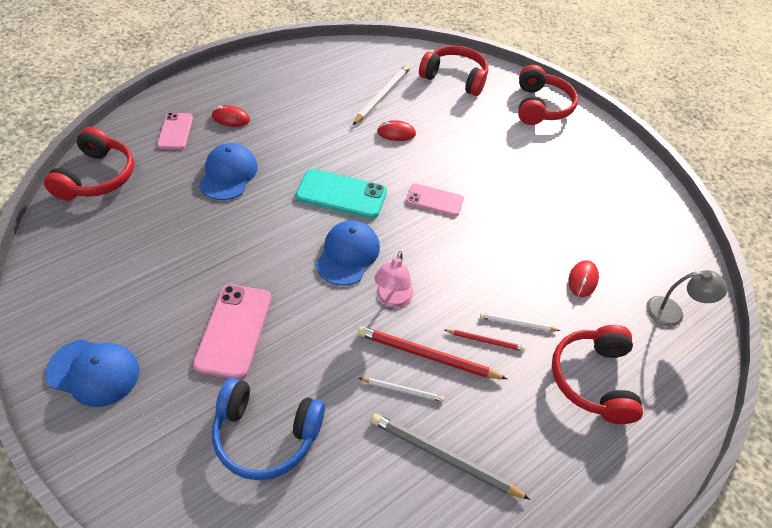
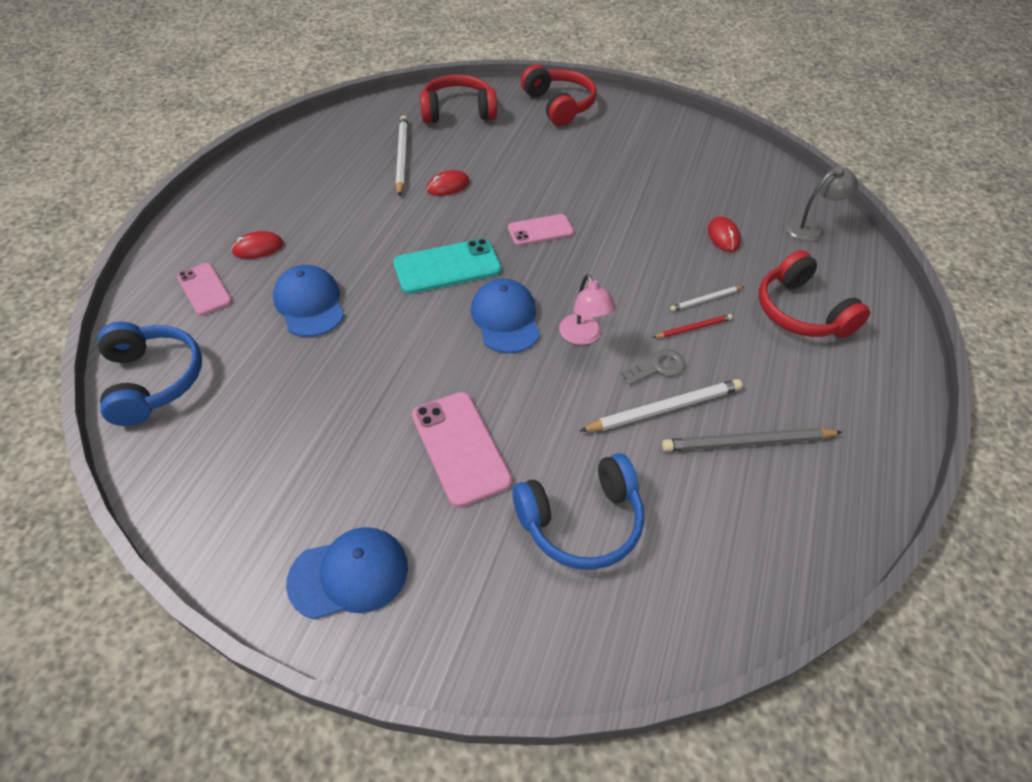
camera: 30 degrees left, 0 degrees up
(97, 177) = (153, 380): red headphones -> blue headphones
(402, 390) = (664, 409): white pencil -> white pencil, size x1.84
(427, 356) = (658, 367): red pencil -> grey key

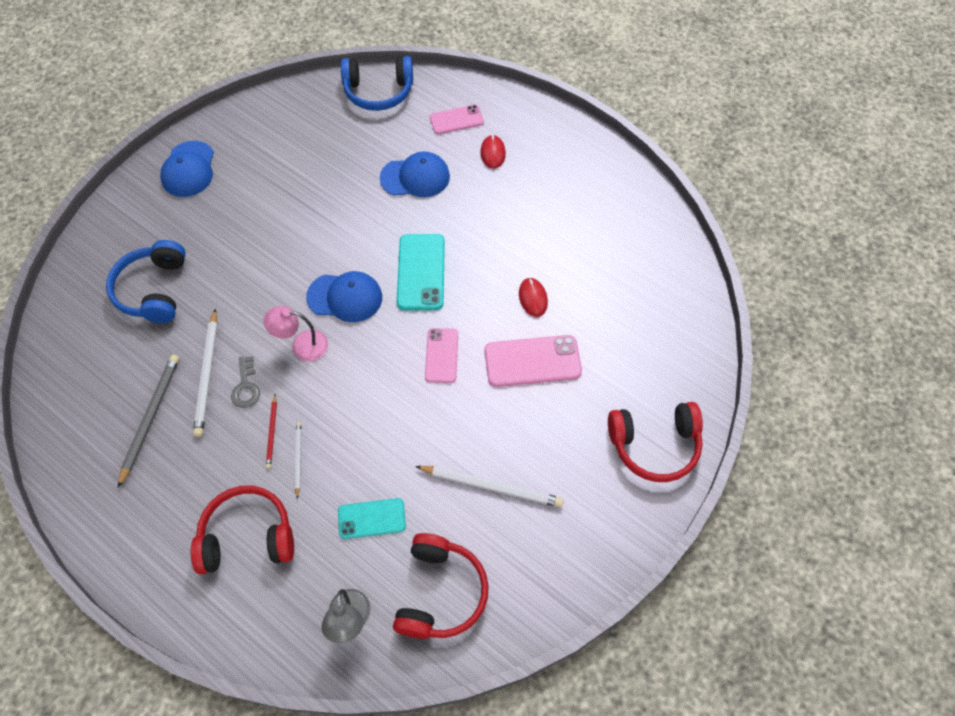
camera: 110 degrees right, 10 degrees up
(402, 157) = (591, 270): white pencil -> white pencil (491, 486)
(458, 111) = (663, 337): red headphones -> red headphones (440, 592)
(460, 448) = (242, 239): pink phone -> pink phone (532, 361)
(723, 236) = (371, 518): red mouse -> turquoise phone

